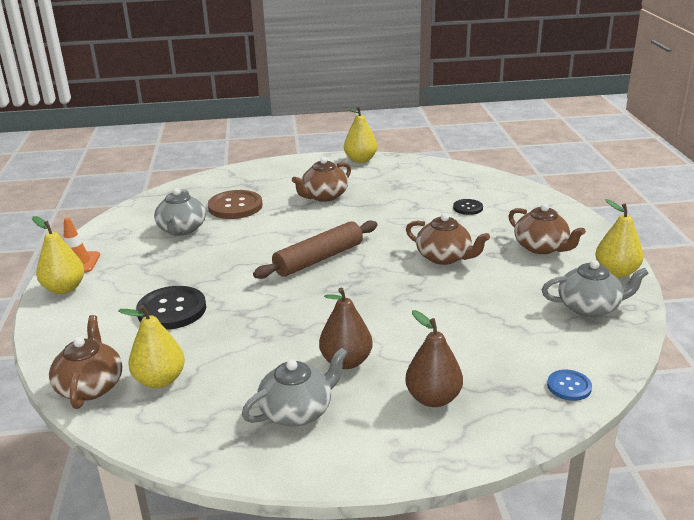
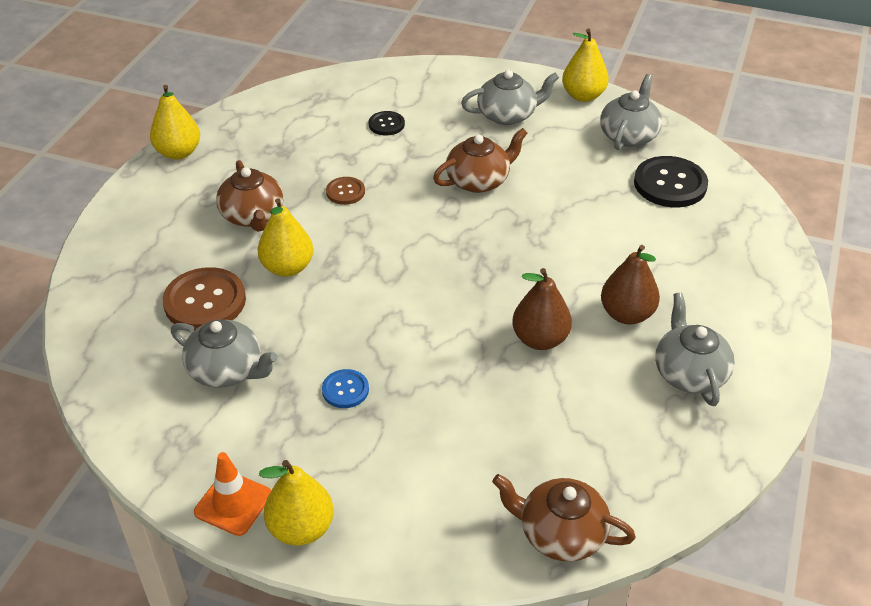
camera: 65 degrees left, 15 degrees up
(160, 380) = (581, 467): yellow pear -> yellow pear (287, 267)
(172, 310) = (437, 426): black button -> black button (670, 184)
(318, 259) = (410, 270): brown rolling pin -> none
(377, 215) = (345, 192): none -> brown button
(433, 398) = (712, 279): brown pear -> brown pear (540, 339)
(541, 247) = (508, 115): brown teapot -> grey teapot
(569, 386) = (734, 197): blue button -> blue button (345, 390)

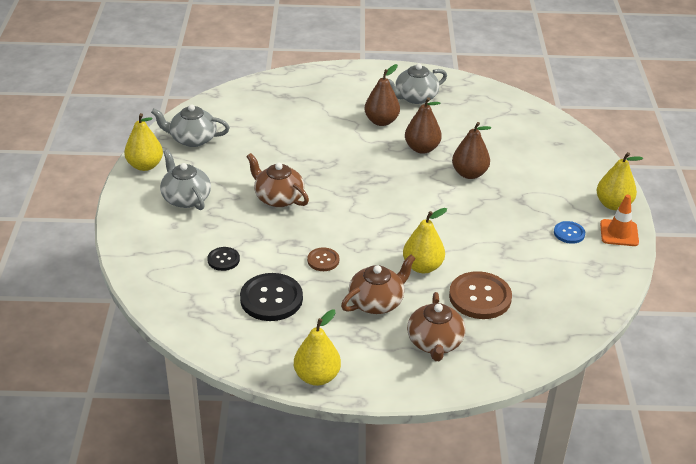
camera: 110 degrees left, 5 degrees down
(227, 370) = (531, 266): grey teapot -> none
(345, 390) = (511, 212): blue button -> blue button (569, 233)
(456, 373) = (469, 174): none -> brown pear
(560, 533) = (548, 124): brown teapot -> brown teapot (435, 343)
(670, 184) = (244, 117): black button -> black button (271, 299)

